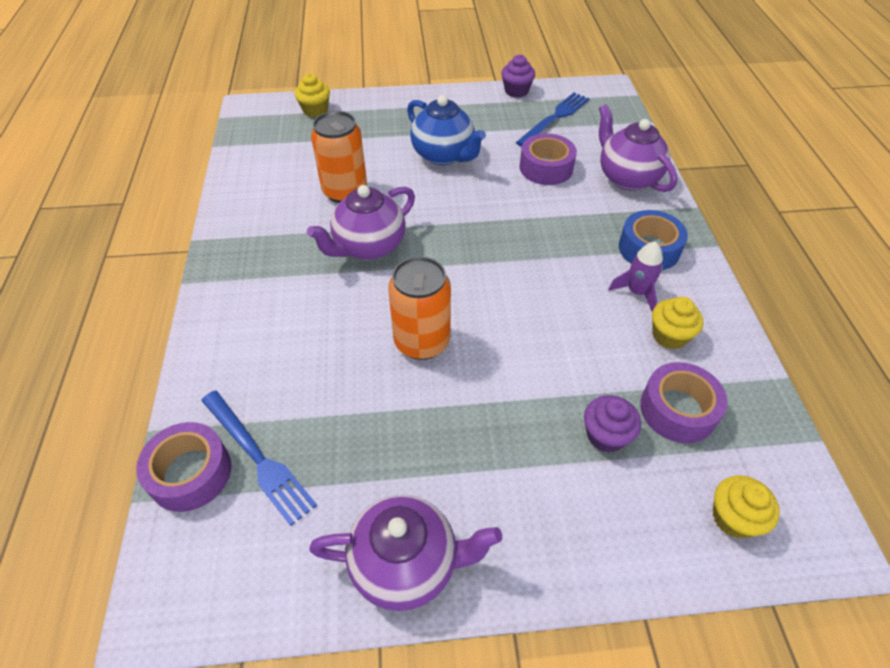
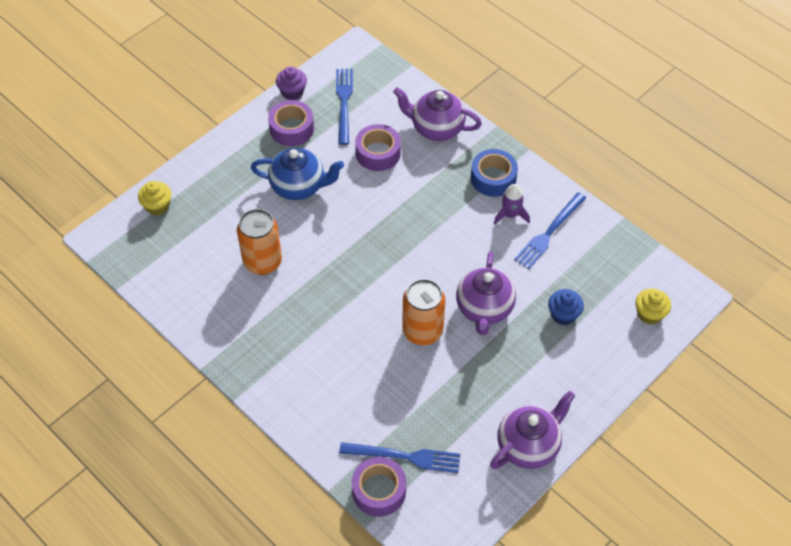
camera: 40 degrees left, 5 degrees up
(368, 246) = (325, 292): purple teapot -> purple teapot (484, 309)
(606, 435) = (563, 315): purple cupcake -> blue cupcake
(669, 336) = (549, 232): yellow cupcake -> blue fork
(678, 410) = (586, 275): purple tape -> purple tape (291, 128)

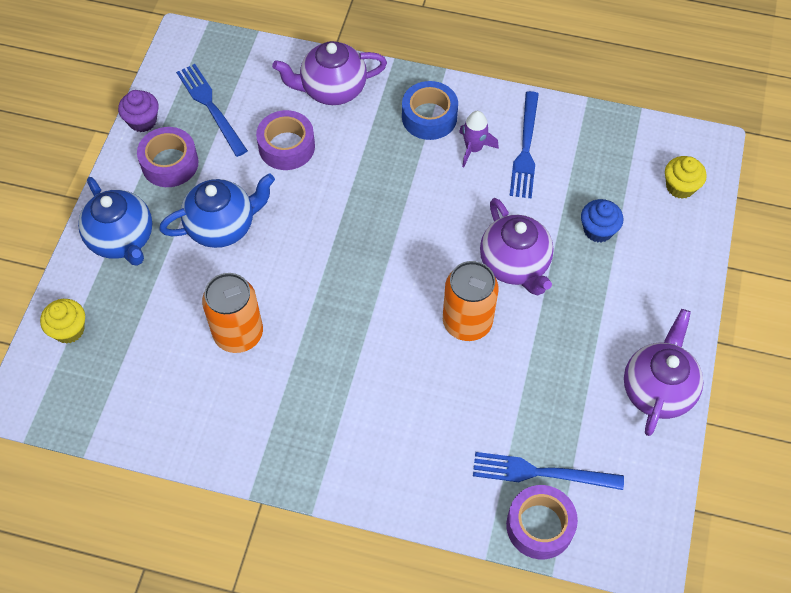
camera: 30 degrees left, 5 degrees up
(228, 164) = (122, 239): none -> blue teapot
(404, 457) = (541, 472): blue fork -> blue fork turned 150 degrees counterclockwise

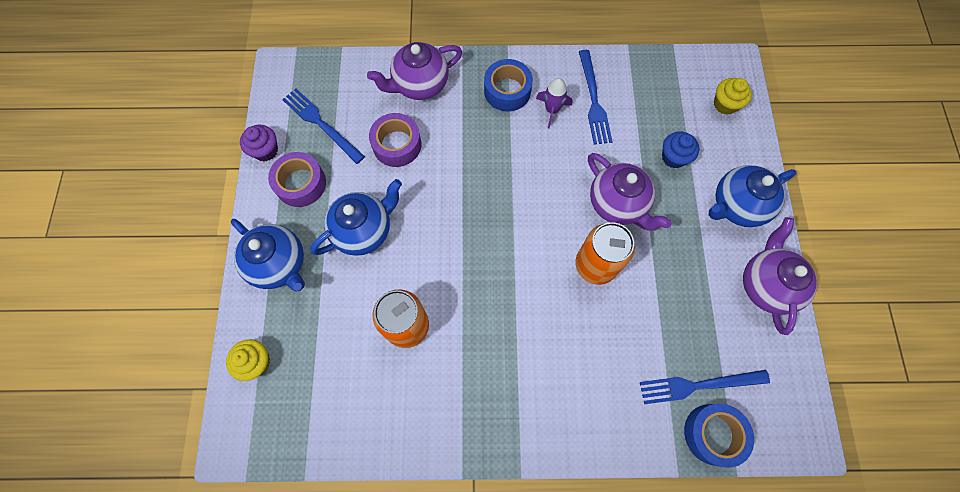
camera: 15 degrees left, 10 degrees up
(540, 526) = (713, 434): purple tape -> blue tape
(654, 298) = (737, 206): none -> blue teapot

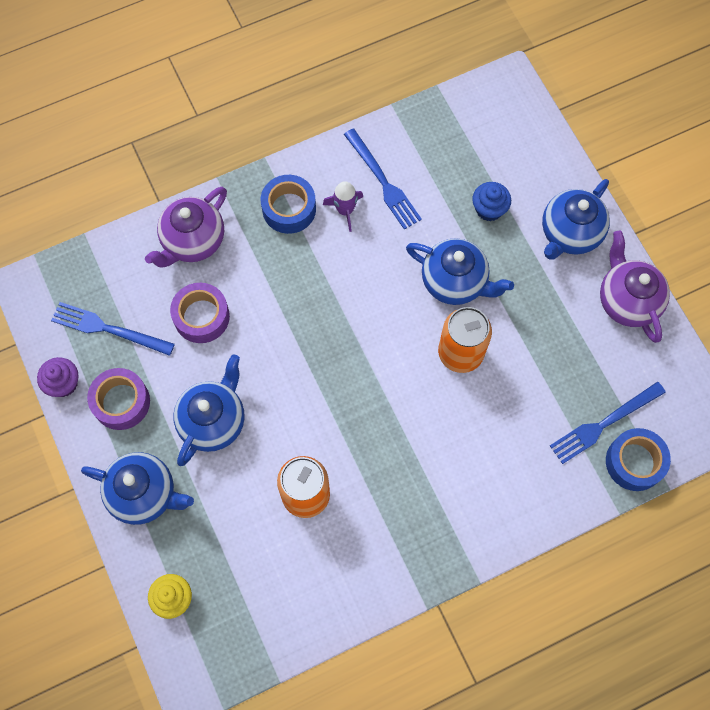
camera: 25 degrees left, 0 degrees up
(617, 204) = (455, 282): purple teapot -> blue teapot
(725, 104) = (516, 131): yellow cupcake -> none

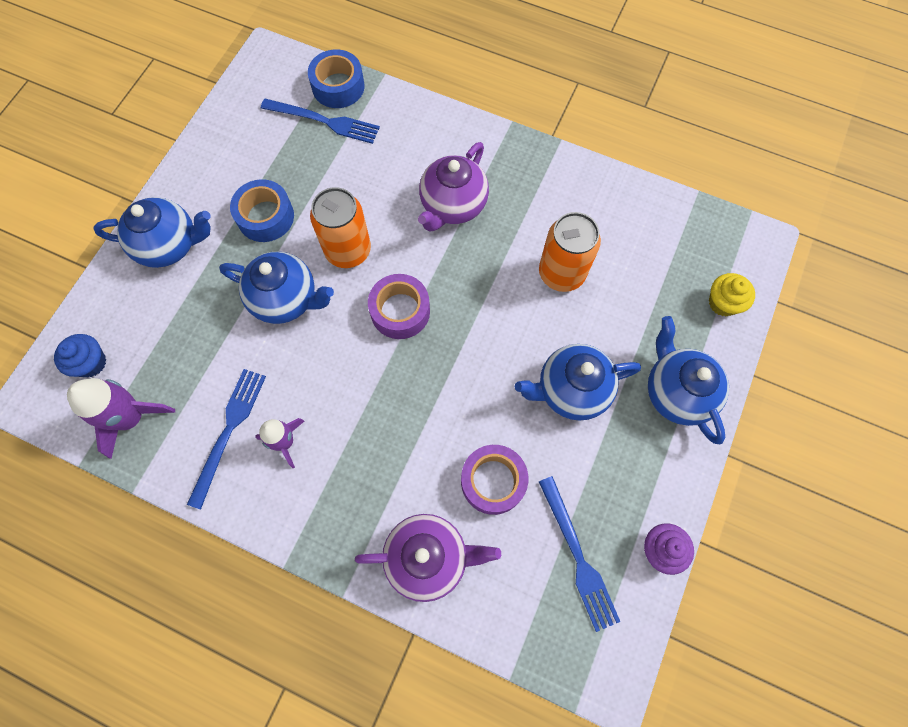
camera: 130 degrees left, 0 degrees up
(121, 402) = (627, 481): purple tape -> purple tape (400, 311)
(289, 209) = (322, 494): blue tape -> blue tape (265, 217)
(445, 132) = (131, 417): none -> purple rocket
(455, 282) = (286, 299): blue teapot -> blue teapot turned 120 degrees clockwise
(489, 209) = (191, 322): blue cupcake -> blue cupcake (91, 363)
(627, 301) = (204, 168): purple teapot -> purple teapot (453, 205)

